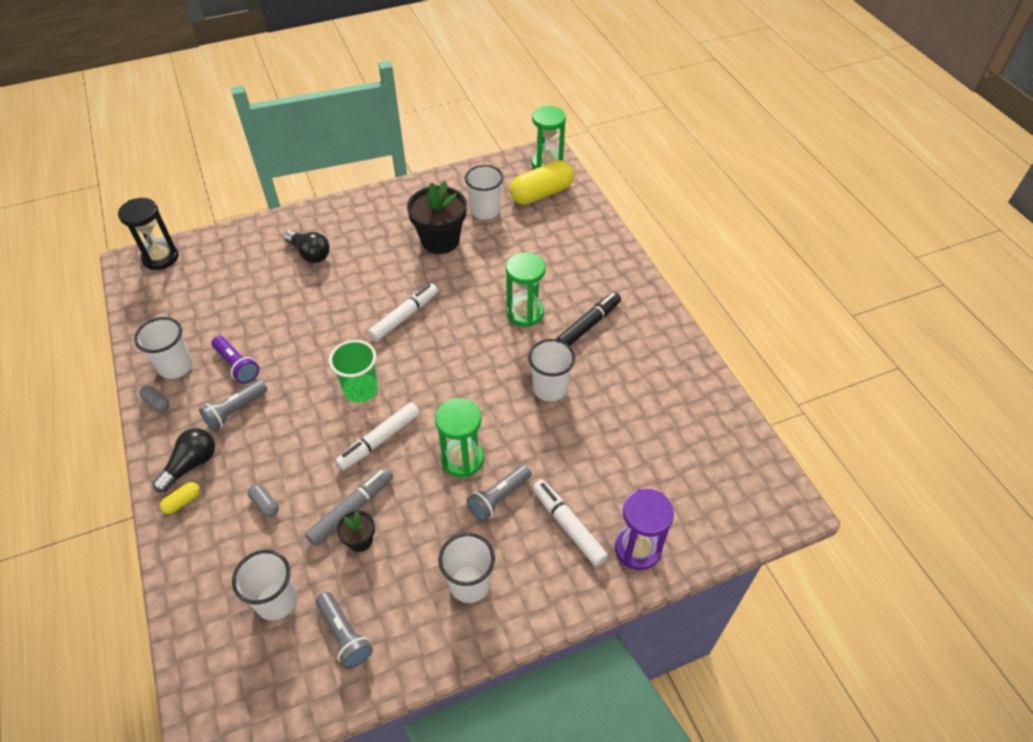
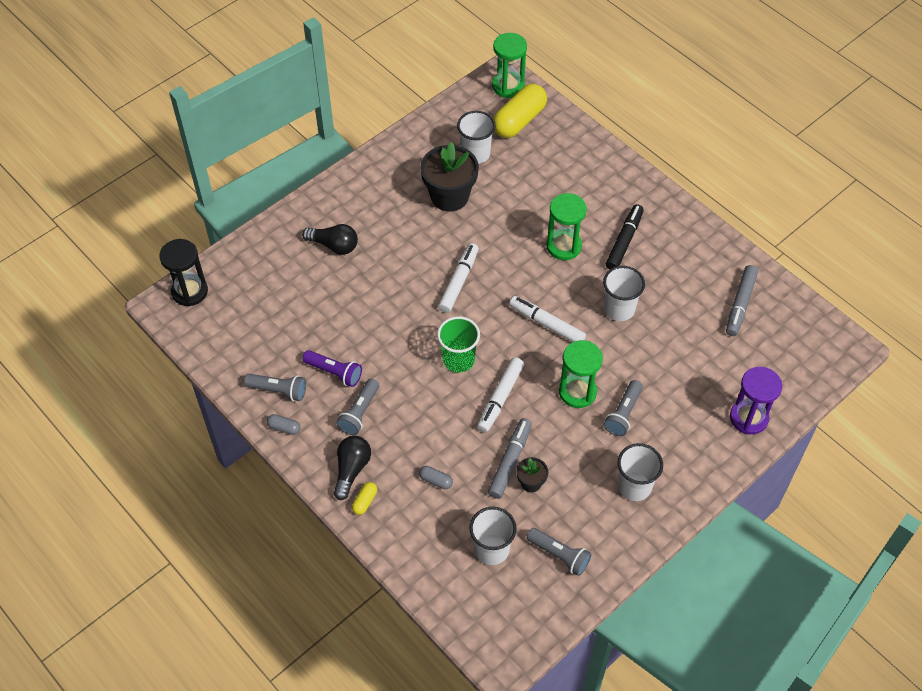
camera: 20 degrees left, 5 degrees up
(176, 366) = (278, 390): white cup -> grey flashlight
(568, 526) = (688, 418): white marker -> white marker (547, 324)
(683, 422) = (740, 304): none -> grey marker

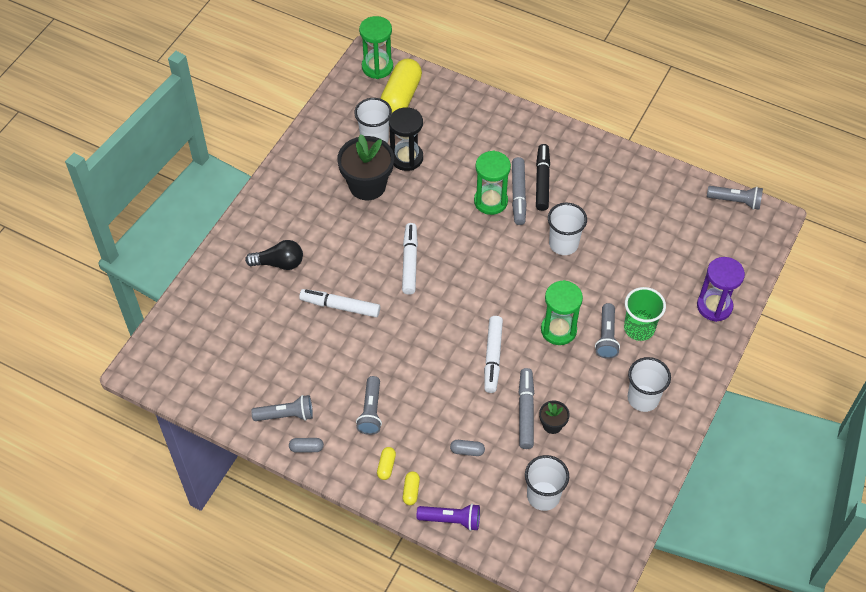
camera: 20 degrees left, 0 degrees up
(189, 291) = (159, 348): black hourglass -> black hourglass (406, 158)
(334, 372) = (331, 381): purple flashlight -> purple flashlight (451, 520)
(351, 470) = (386, 466): black light bulb -> yellow capsule
(458, 360) = (440, 334): green cup -> green cup (639, 328)
(547, 324) = (505, 277): white marker -> white marker (340, 306)
(559, 555) = (604, 481): grey flashlight -> grey flashlight (735, 201)
(740, 304) = (666, 208): grey marker -> grey marker (518, 195)

